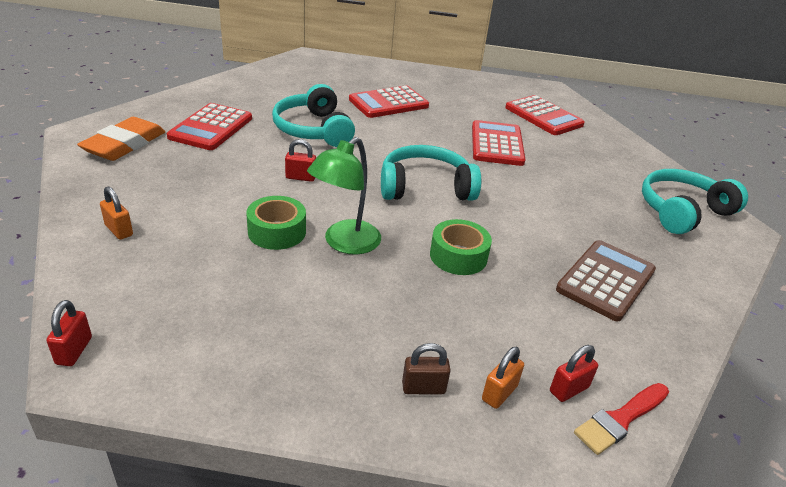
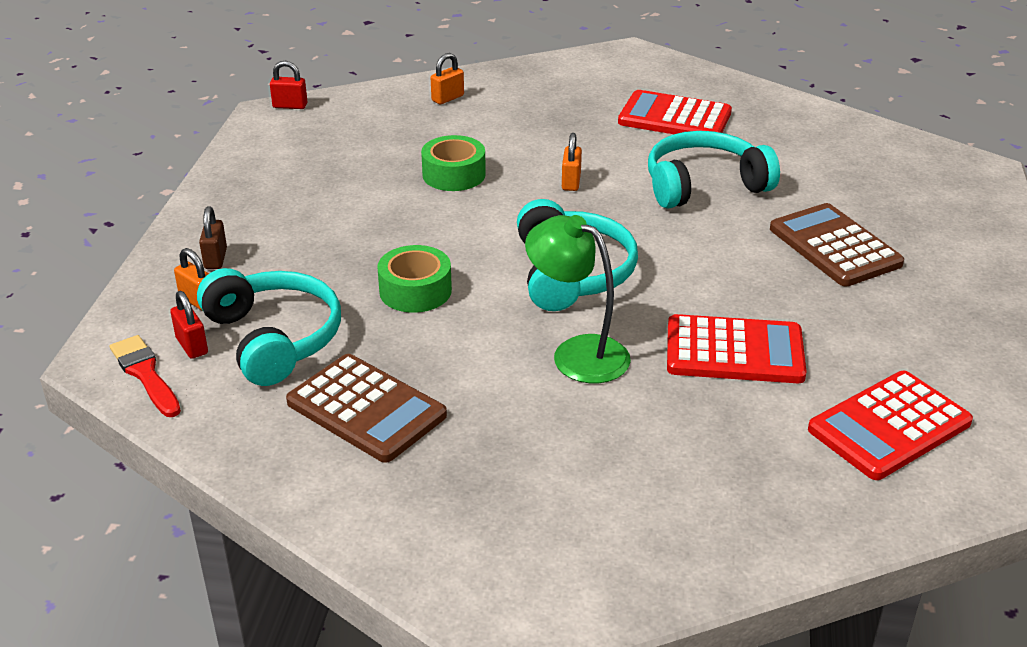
camera: 95 degrees right, 0 degrees up
(124, 144) = (611, 77): orange eraser -> none
(300, 177) = (571, 182): red padlock -> orange padlock
(345, 243) = (436, 215): green lamp -> green lamp (577, 353)
(388, 103) = (835, 246): red calculator -> brown calculator
(682, 211) = (560, 549): turquoise headphones -> turquoise headphones (273, 339)

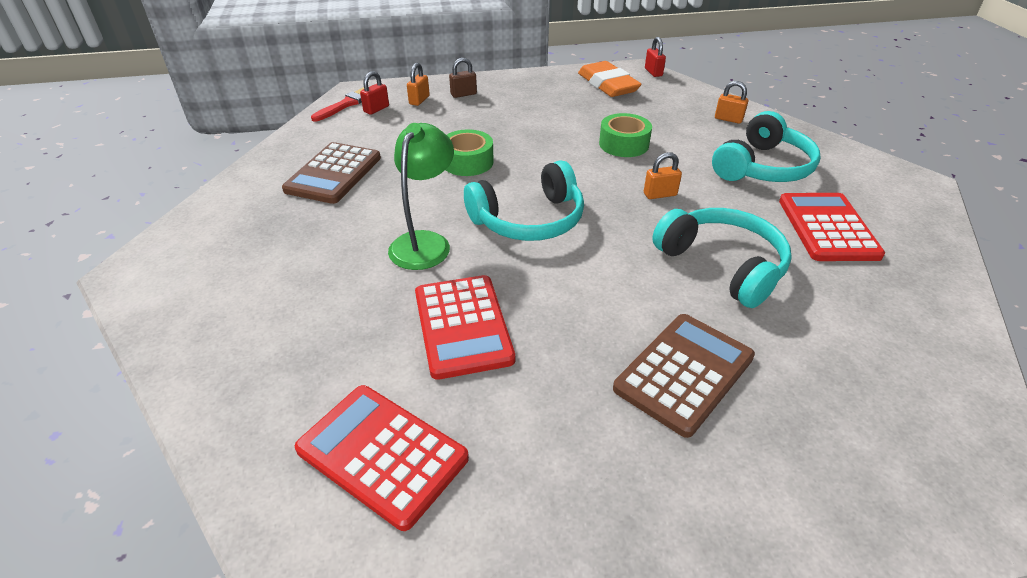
camera: 70 degrees right, 5 degrees up
(273, 339) = (393, 129): turquoise headphones -> turquoise headphones (762, 167)
(293, 144) = (607, 84): none -> orange eraser

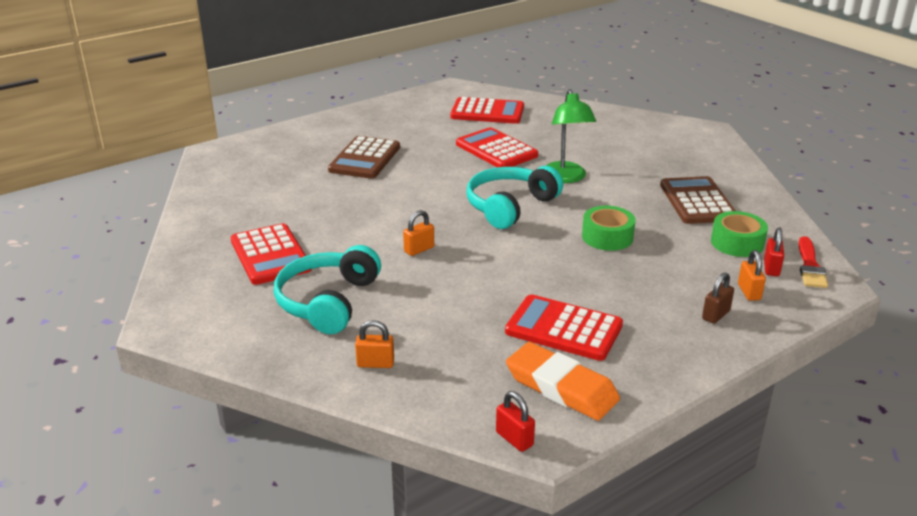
camera: 155 degrees right, 10 degrees down
(578, 109) = (564, 329): none -> red calculator
(623, 144) = (480, 293): green tape -> green tape (737, 243)
(722, 265) = (353, 210): turquoise headphones -> none

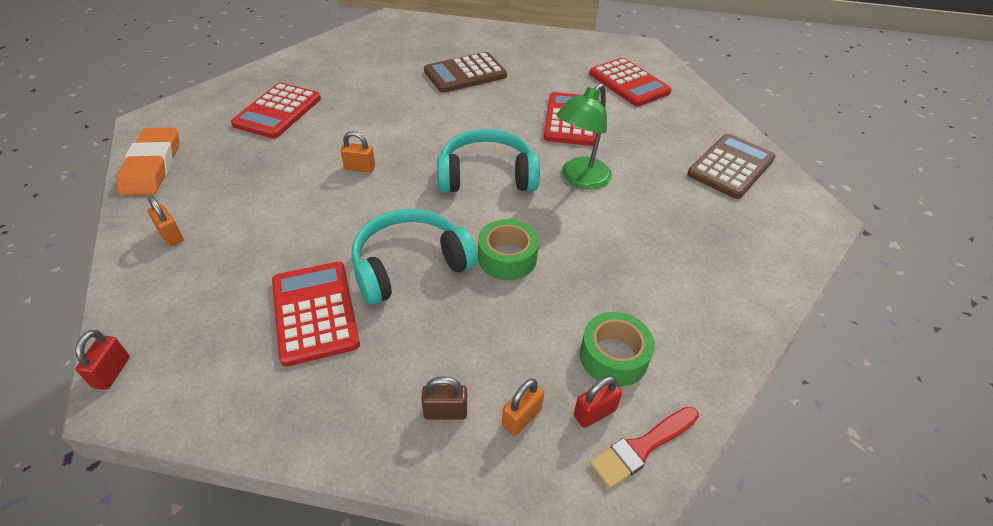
camera: 45 degrees right, 15 degrees up
(328, 302) = (239, 168): turquoise headphones -> turquoise headphones (410, 265)
(561, 387) = (216, 361): orange eraser -> orange eraser (152, 166)
(697, 201) = (658, 284): brown calculator -> brown calculator (731, 167)

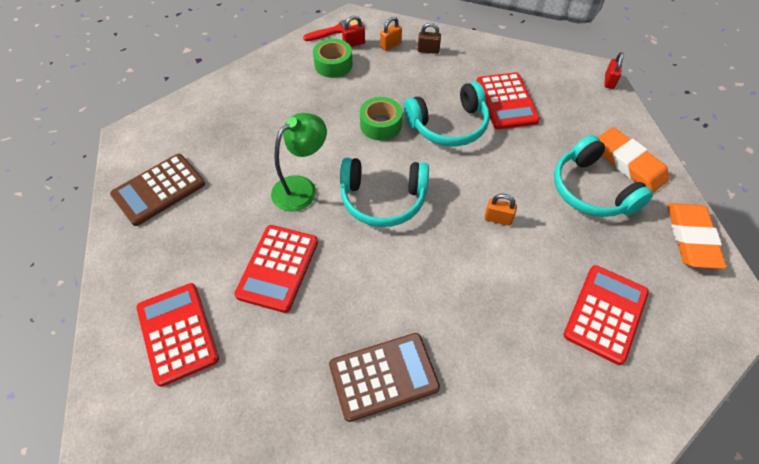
camera: 170 degrees left, 10 degrees up
(171, 235) = (629, 163): orange padlock -> orange eraser
(239, 202) = (591, 190): none -> turquoise headphones

